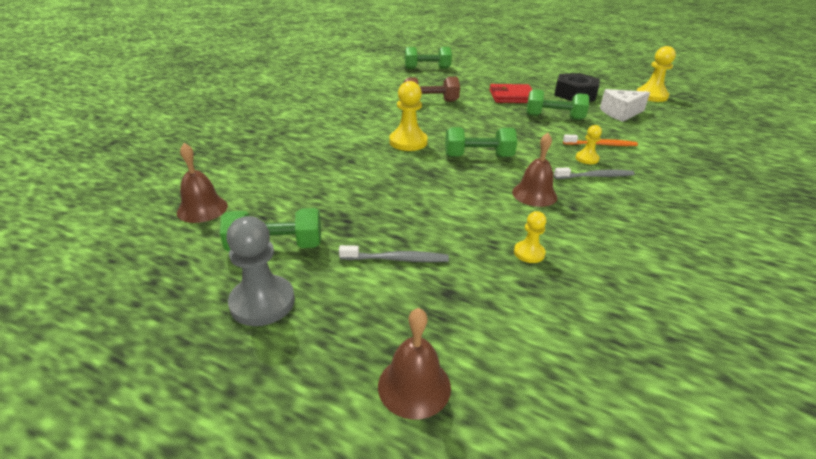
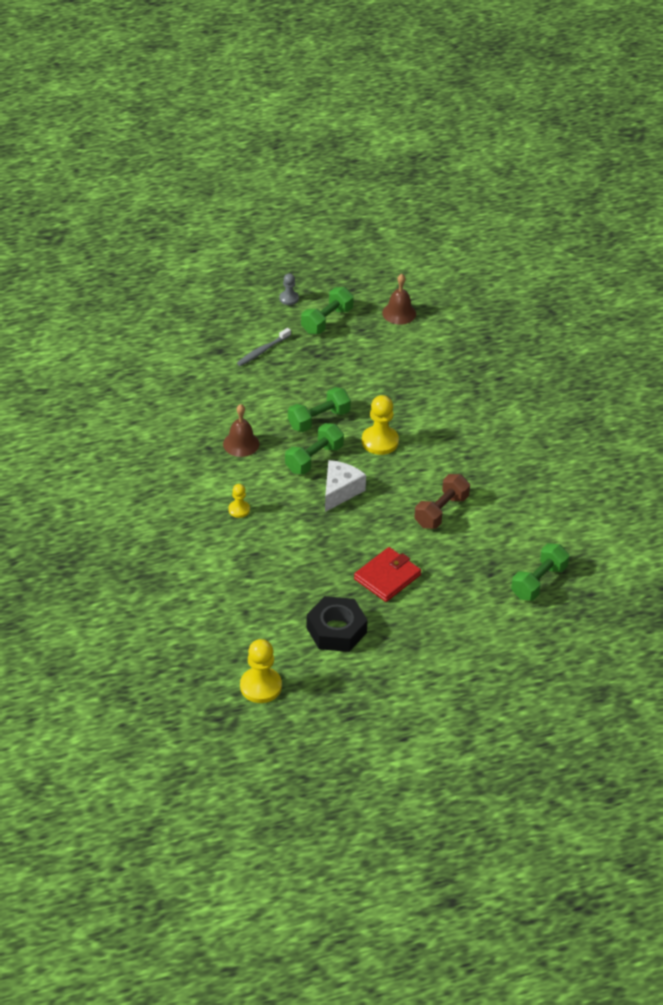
camera: 135 degrees right, 10 degrees up
(262, 302) = (289, 298): grey pawn -> grey pawn, size x0.56
(414, 386) = (192, 310): brown bell -> none
(529, 253) = (204, 395): yellow pawn -> none
(554, 117) = (314, 561): green dumbbell -> green dumbbell (319, 420)
(595, 176) = (218, 490): grey toothbrush -> none
(601, 145) = (242, 539): orange toothbrush -> none
(620, 113) = (264, 615): white cheese -> white cheese (340, 491)

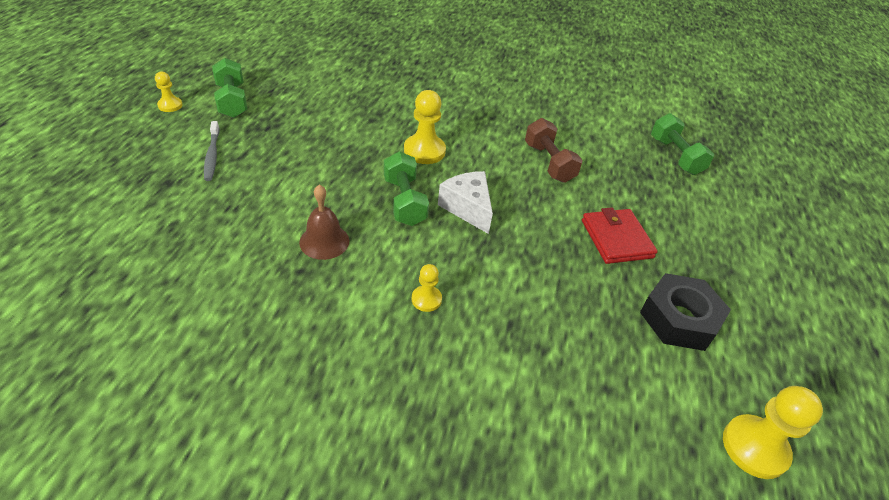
camera: 60 degrees left, 0 degrees up
(289, 298) = (170, 105): grey pawn -> yellow pawn
(319, 420) = (353, 170): green dumbbell -> none
(399, 313) = (280, 65): brown bell -> none

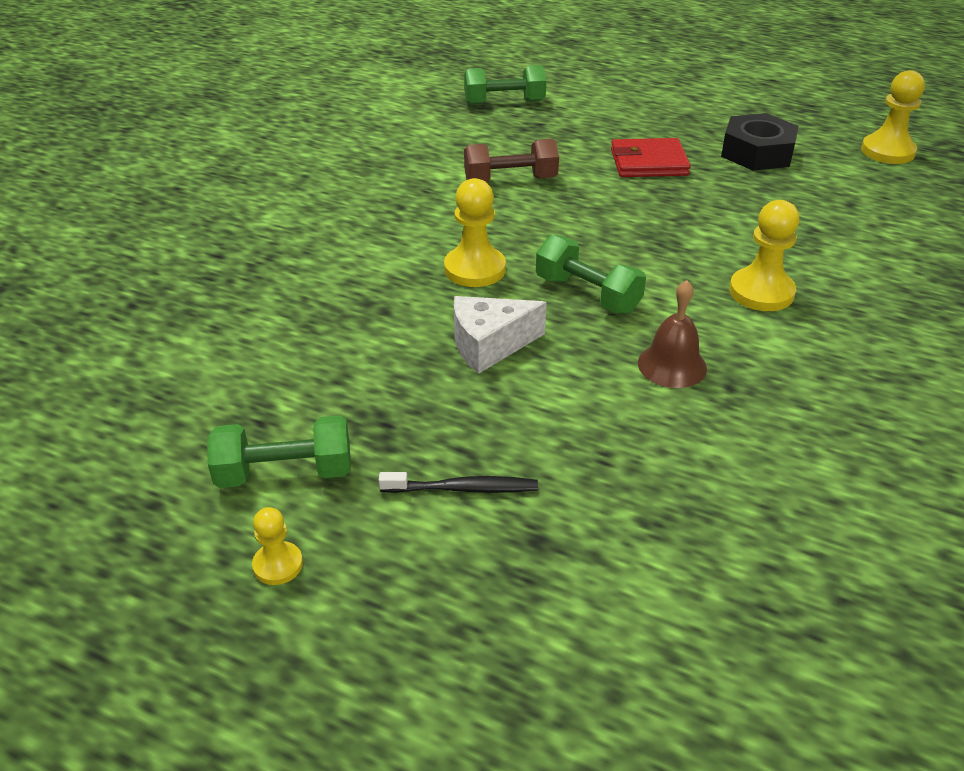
camera: 75 degrees left, 5 degrees down
(212, 155) = (463, 489): grey toothbrush -> black toothbrush
(404, 201) = (587, 294): green dumbbell -> green dumbbell turned 45 degrees clockwise
(426, 299) = (761, 292): yellow pawn -> yellow pawn, size x1.78
(467, 208) = (600, 248): white cheese -> white cheese (489, 345)

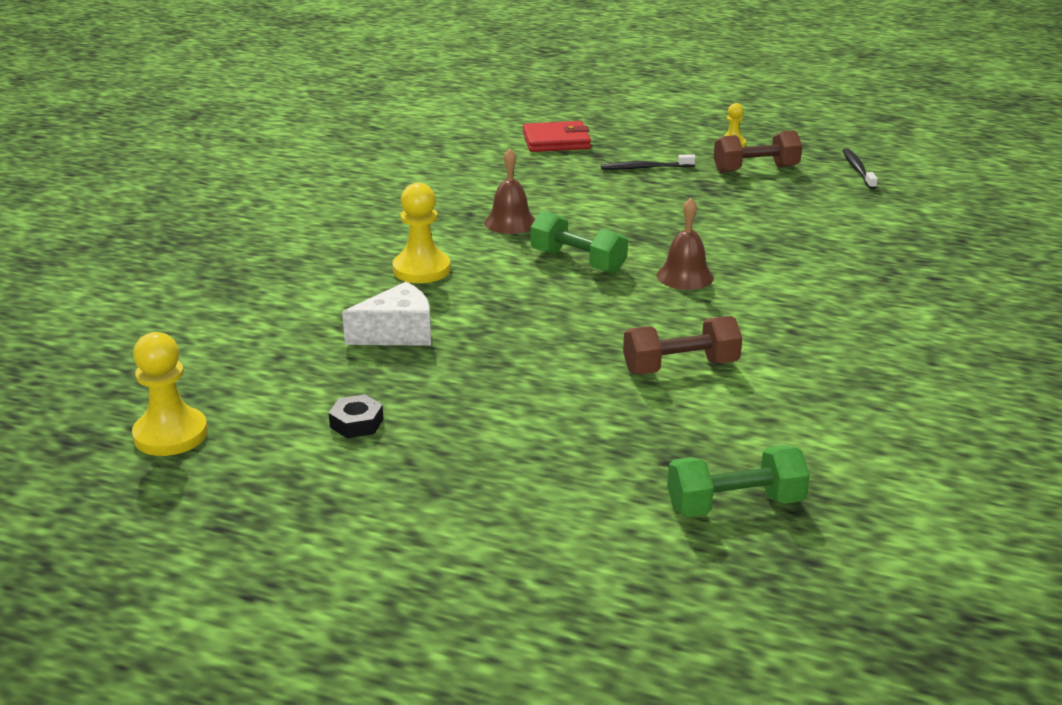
camera: 175 degrees right, 10 degrees down
(124, 461) = (858, 169): none -> black toothbrush
(285, 473) = (755, 169): green dumbbell -> brown dumbbell
(475, 269) = (685, 276): yellow pawn -> brown bell
(489, 345) = (652, 227): white cheese -> white cheese (398, 333)
(648, 163) = (508, 400): red wallet -> red wallet (556, 141)
(757, 153) = (356, 423): black nut -> black nut, size x0.51

